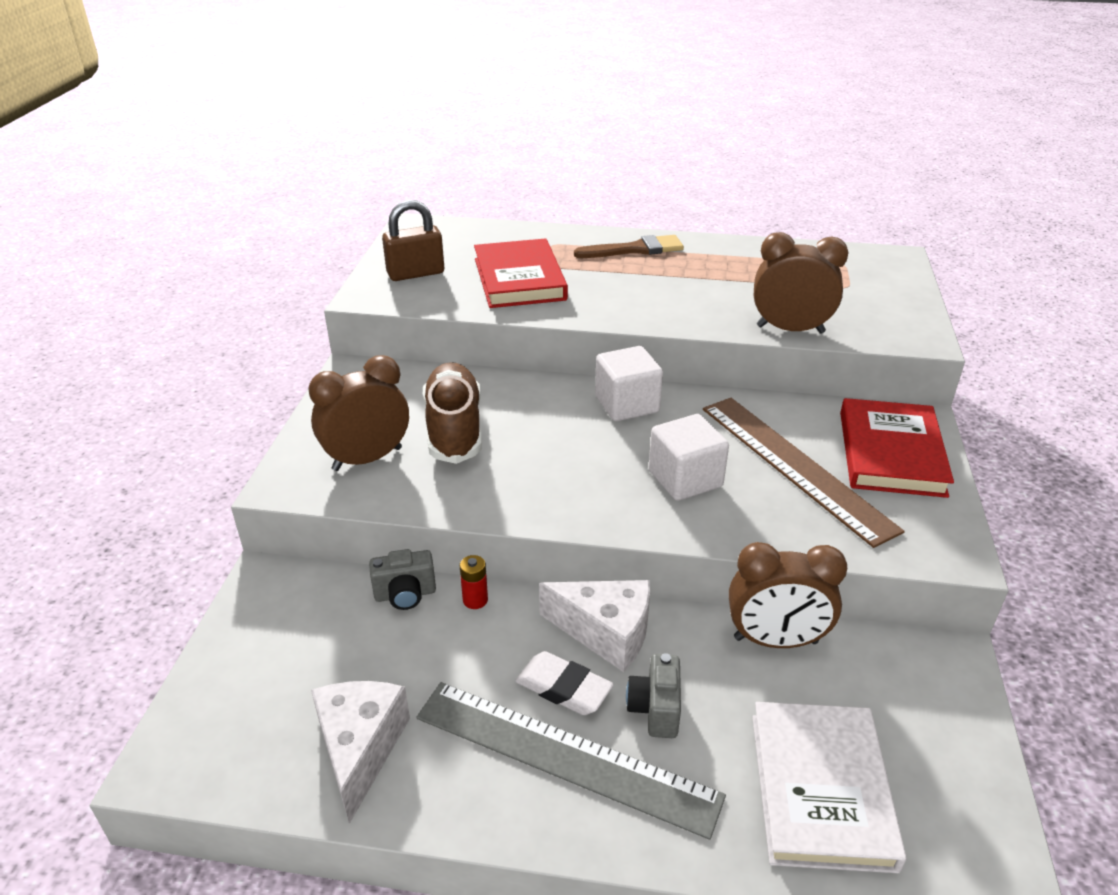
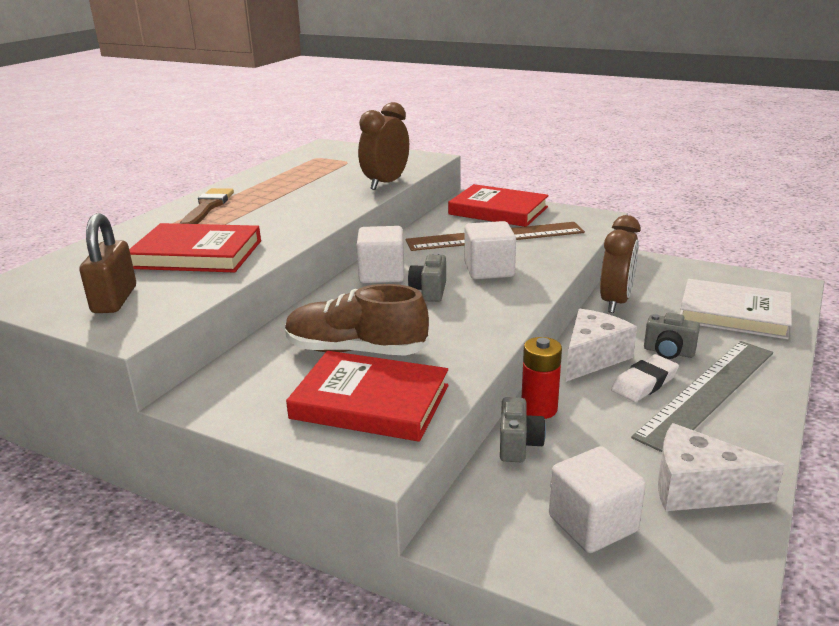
camera: 70 degrees left, 10 degrees down
(293, 665) = (592, 523): none -> white cube
(367, 459) = (370, 402): brown clock -> red book
(475, 600) = (539, 409): red battery -> red battery, size x1.62
(602, 446) = (429, 291): none -> grey camera

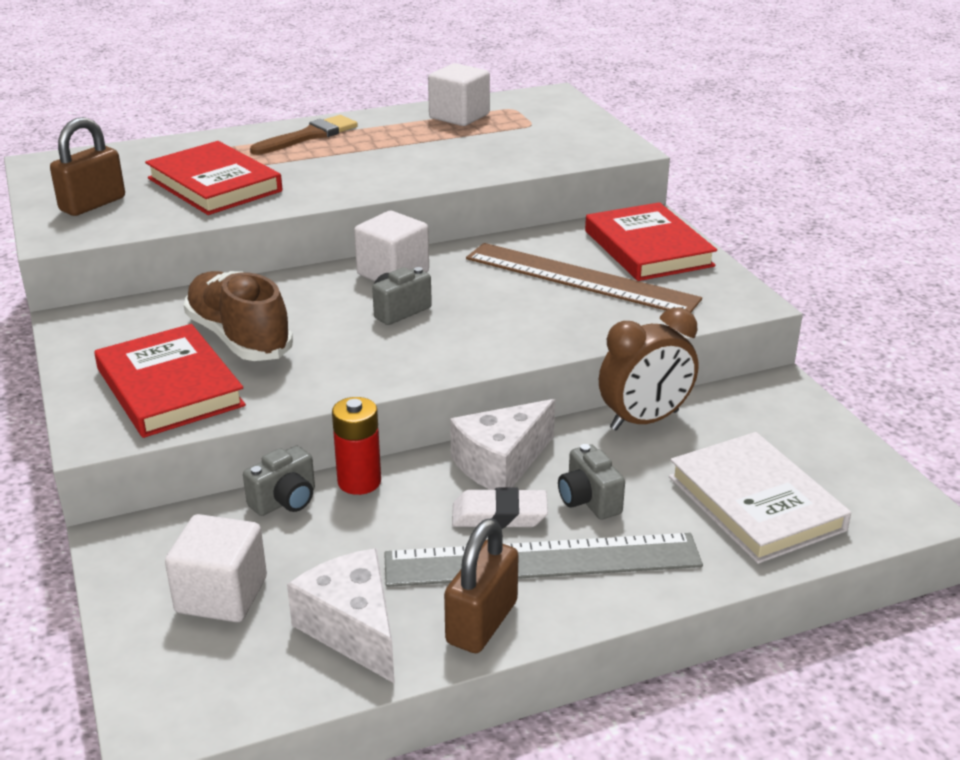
camera: 40 degrees right, 5 degrees up
(385, 183) = (512, 167): brown clock -> none
(489, 270) = (497, 314): white cube -> white cube (459, 116)
(592, 357) = (501, 463): white cheese -> white cheese turned 150 degrees clockwise
(746, 441) = (482, 622): none -> brown padlock

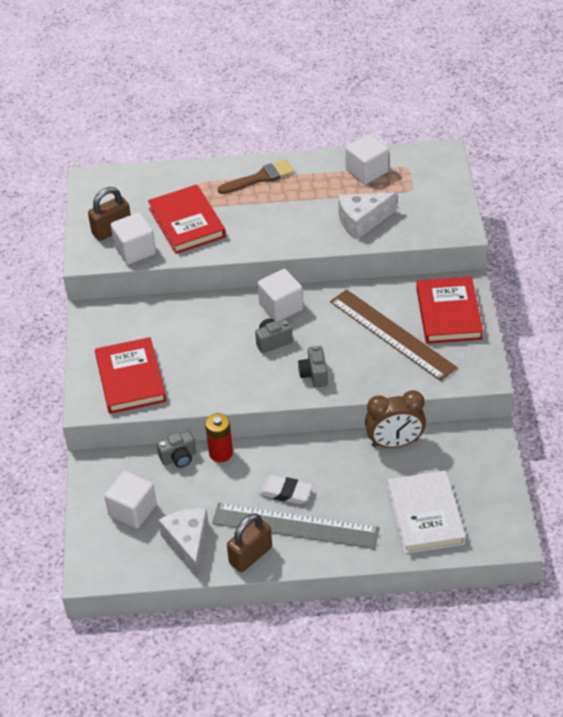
camera: 20 degrees right, 15 degrees up
(138, 219) = (135, 250): none -> white cube
(239, 338) = (176, 346): brown shoe -> none
(501, 463) = (300, 457): white cheese -> white cheese (362, 221)
(588, 501) = (336, 493): grey camera -> grey camera (314, 375)

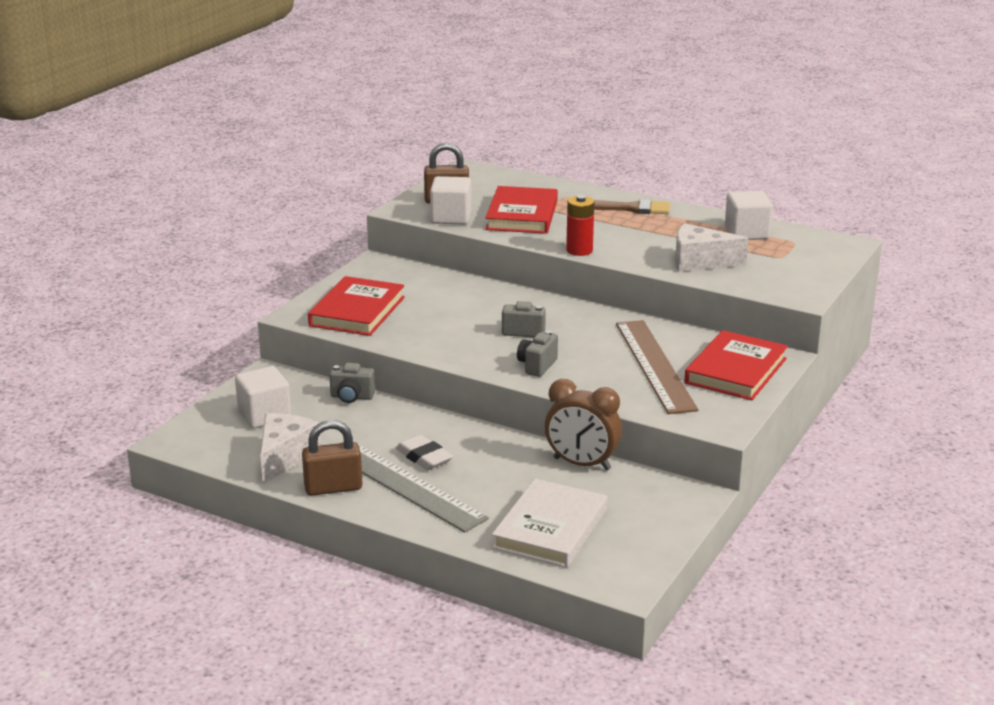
camera: 30 degrees right, 20 degrees down
(220, 453) = (395, 408): red battery -> red battery (579, 250)
(281, 307) = (561, 312): white cube -> none

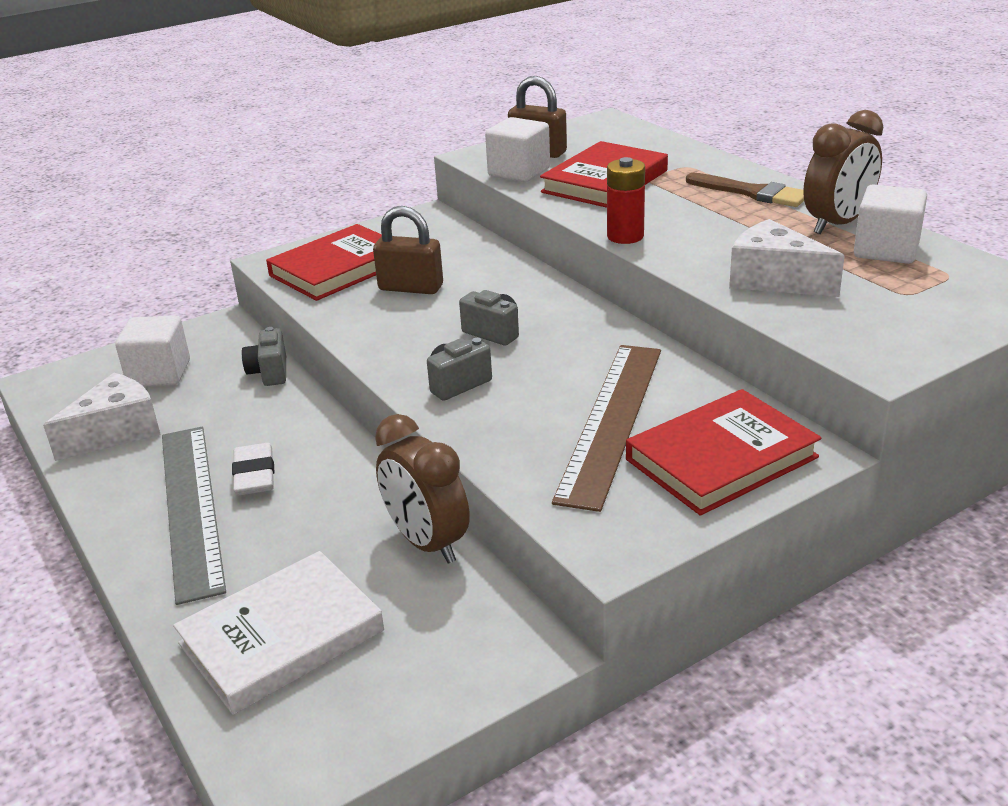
camera: 30 degrees right, 5 degrees up
(333, 488) = (114, 488): brown padlock -> brown padlock (411, 288)
(352, 397) = (269, 373): grey camera -> grey camera turned 45 degrees clockwise
(703, 221) = (837, 224): none -> brown clock

